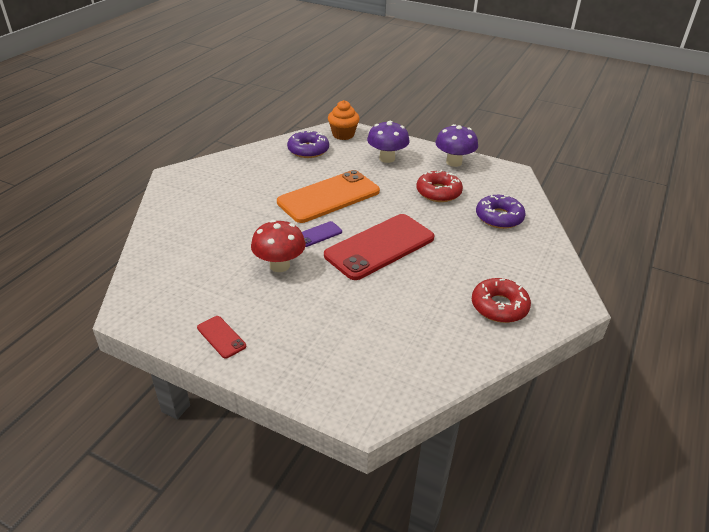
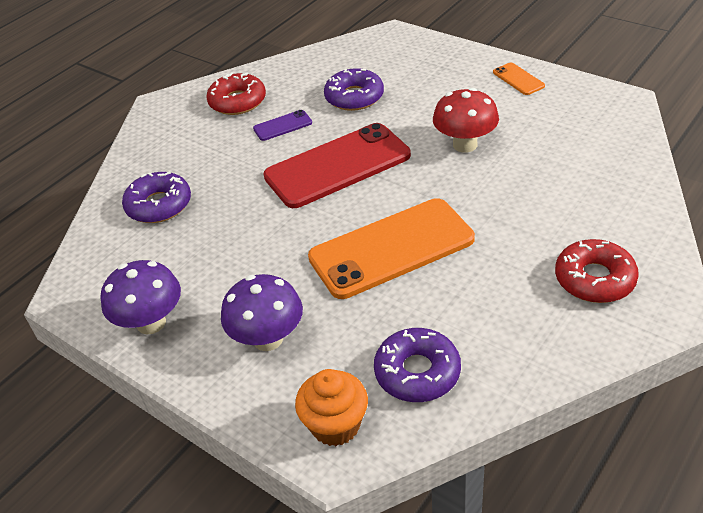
camera: 165 degrees left, 5 degrees up
(221, 337) = (518, 79): red phone -> orange phone
(318, 234) = (414, 184): purple phone -> purple phone (282, 126)
(385, 313) = (354, 97): none -> purple donut
(438, 192) = (217, 253): red donut -> red donut (594, 279)

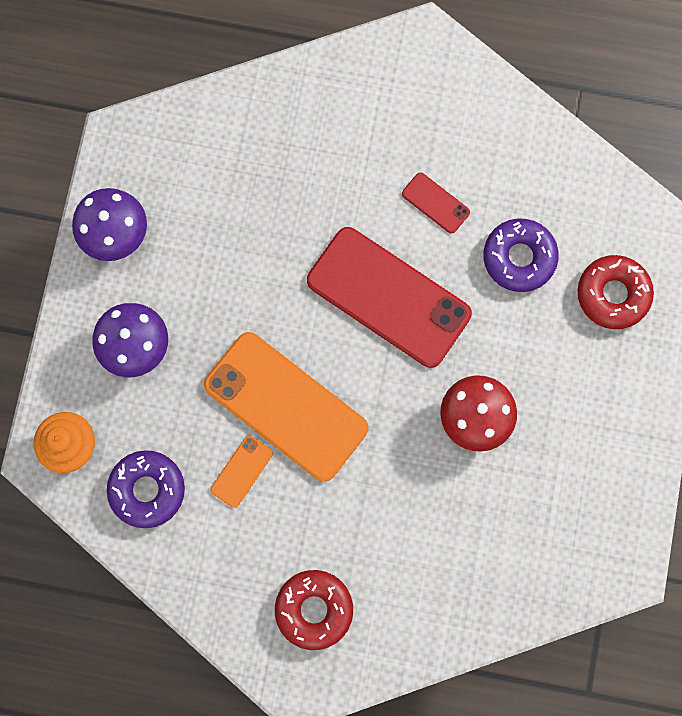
camera: 60 degrees right, 35 degrees up
(159, 205) = (262, 146): purple donut -> none
(237, 101) = (461, 127): red donut -> red donut (613, 294)
(282, 126) = (435, 203): purple phone -> red phone
(518, 79) = (626, 436): orange phone -> orange phone (242, 471)

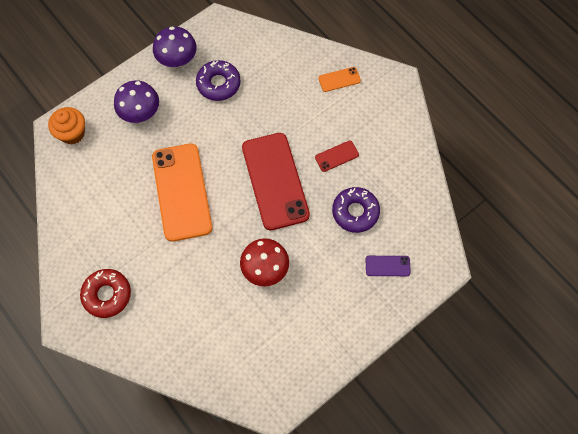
camera: 40 degrees right, 10 degrees down
(147, 490) = (86, 178): purple donut -> purple donut (218, 84)
(242, 471) = (134, 204): orange phone -> orange phone (339, 79)
(435, 203) = (336, 156): red phone -> red phone turned 75 degrees clockwise
(613, 294) = (387, 266): red donut -> purple phone

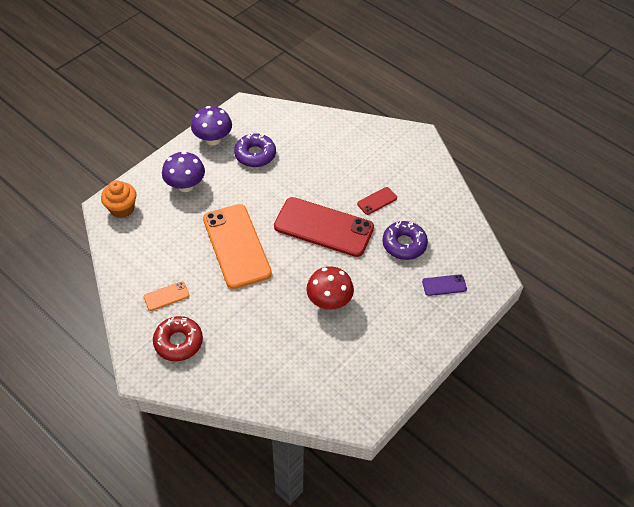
camera: 10 degrees left, 15 degrees down
(275, 181) = (323, 227): red phone -> red phone turned 45 degrees counterclockwise
(339, 79) = (366, 140): orange phone -> orange phone (166, 296)

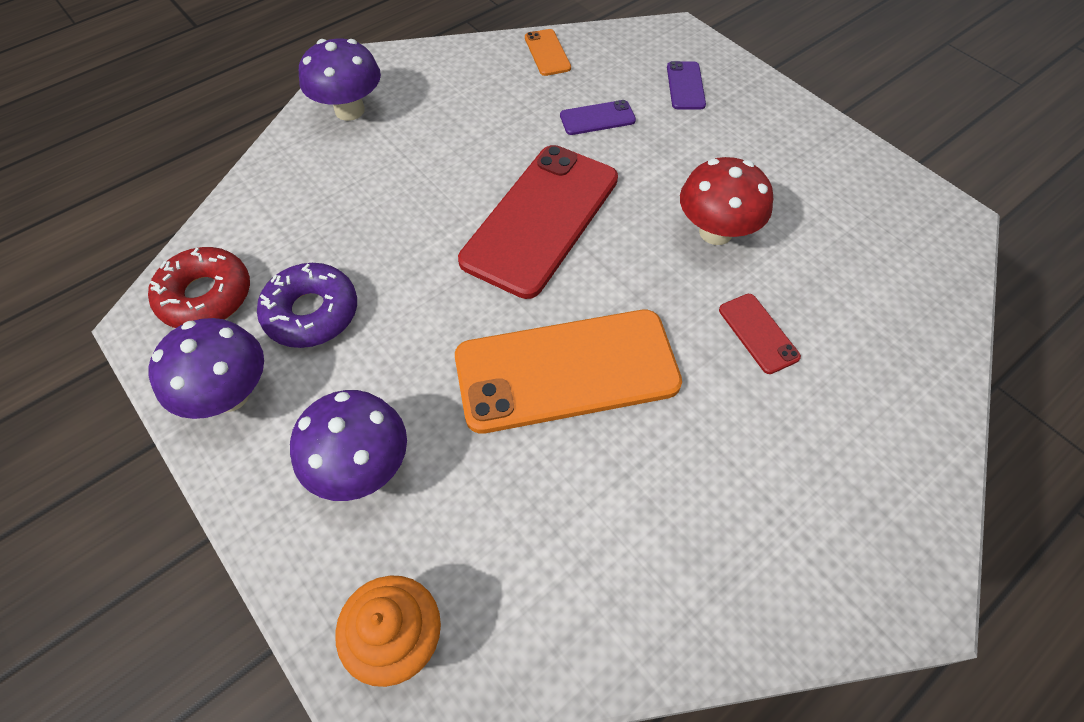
camera: 80 degrees left, 5 degrees up
(166, 296) = (697, 528): orange phone -> orange phone (547, 53)
(178, 342) = (823, 507): red donut -> red donut (206, 296)
(377, 201) = (493, 138): red phone -> red phone (758, 333)
(383, 140) = (349, 110): none -> purple mushroom
(404, 244) = (597, 118): purple donut -> purple phone

